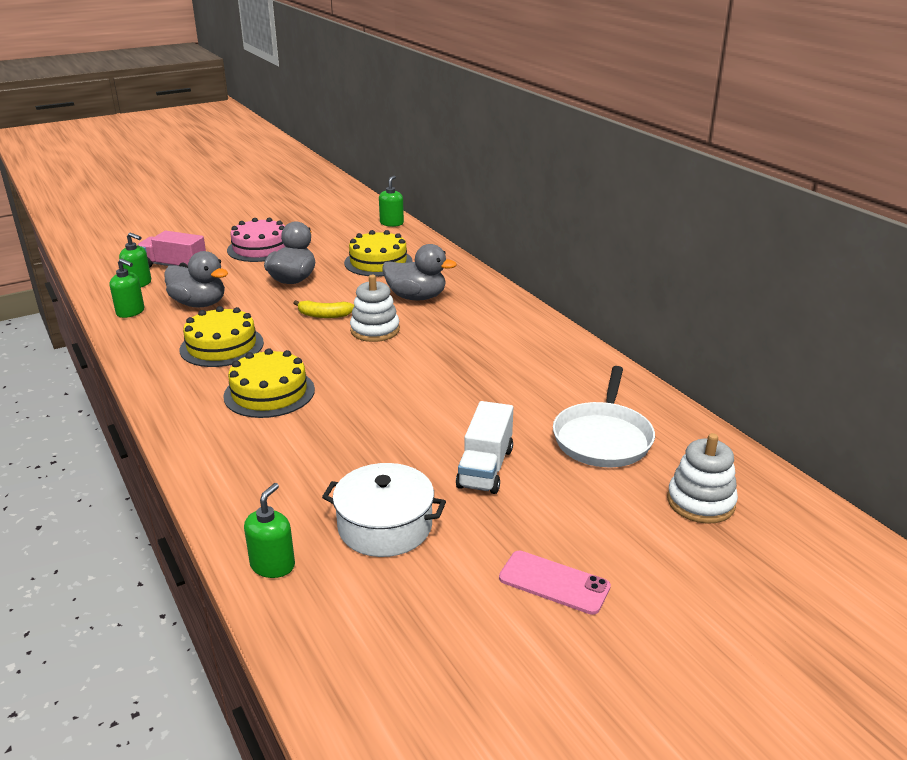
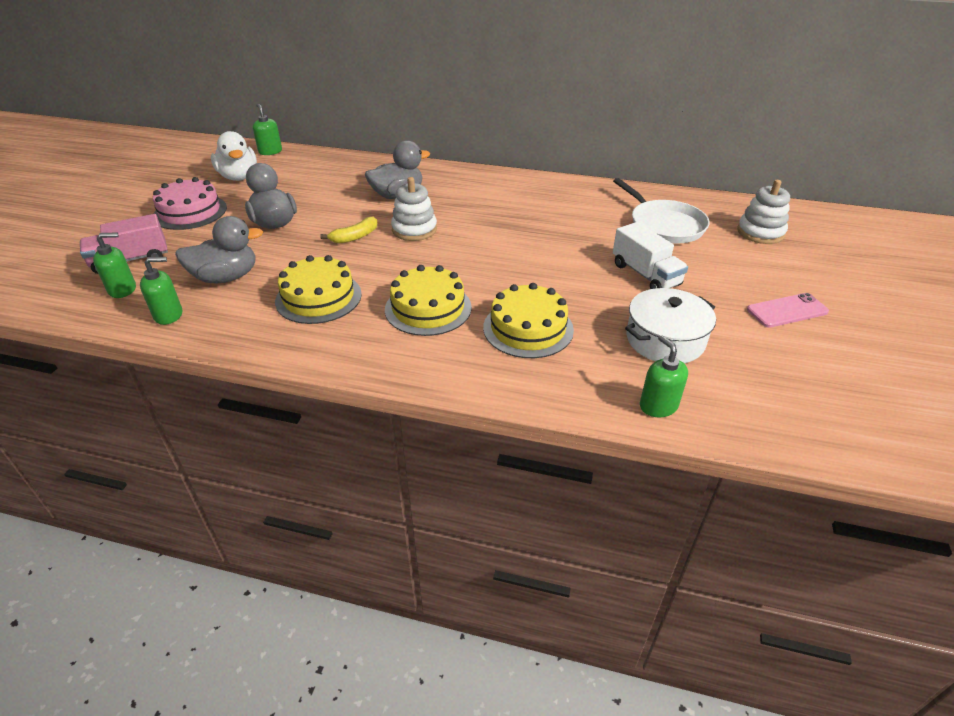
camera: 45 degrees left, 10 degrees up
(335, 235) = (239, 177): none -> white duck
(378, 262) = (318, 183): yellow cake -> yellow cake (528, 328)

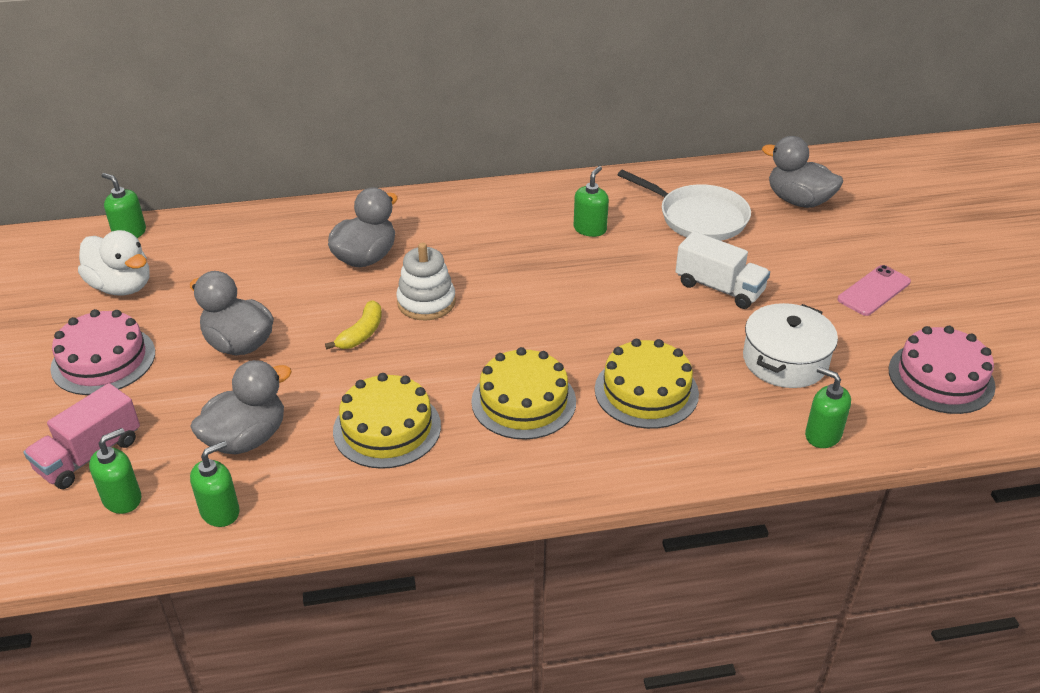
camera: 25 degrees left, 0 degrees up
(570, 213) = (590, 229): none -> green soap dispenser
(760, 232) = (798, 201): white stacking toy -> grey duck
(810, 395) = (941, 377): none -> pink cake

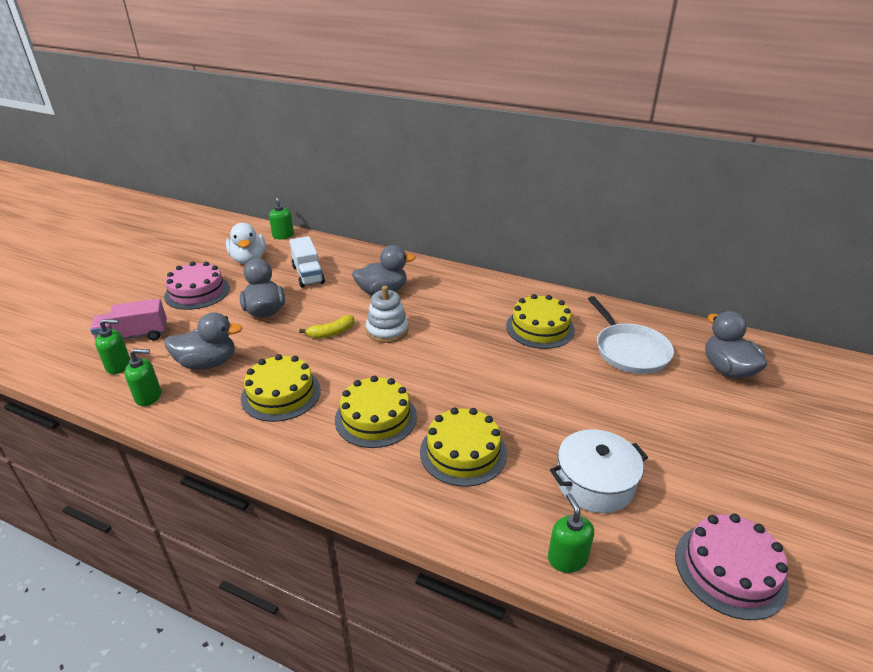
camera: 35 degrees right, 5 degrees down
(590, 229) = (540, 328): green soap dispenser -> yellow cake
(719, 288) = (595, 405): white truck -> white truck (308, 274)
(874, 291) = (731, 465): pink phone -> none

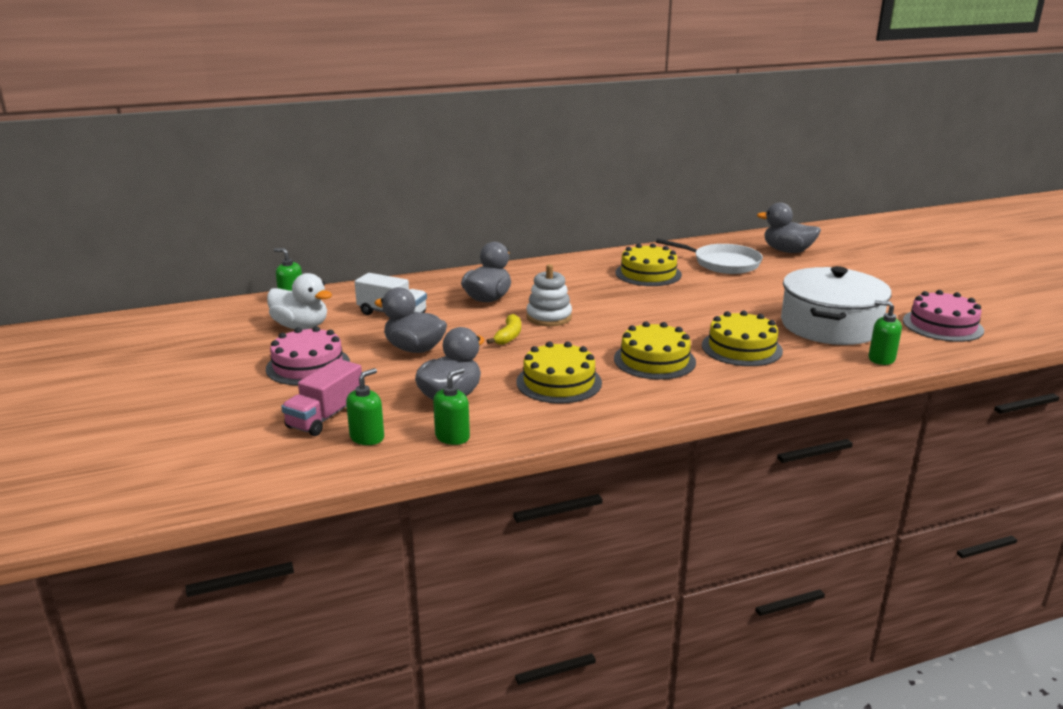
camera: 45 degrees left, 10 degrees down
(595, 483) = (830, 325): white pot -> white pot, size x1.53

